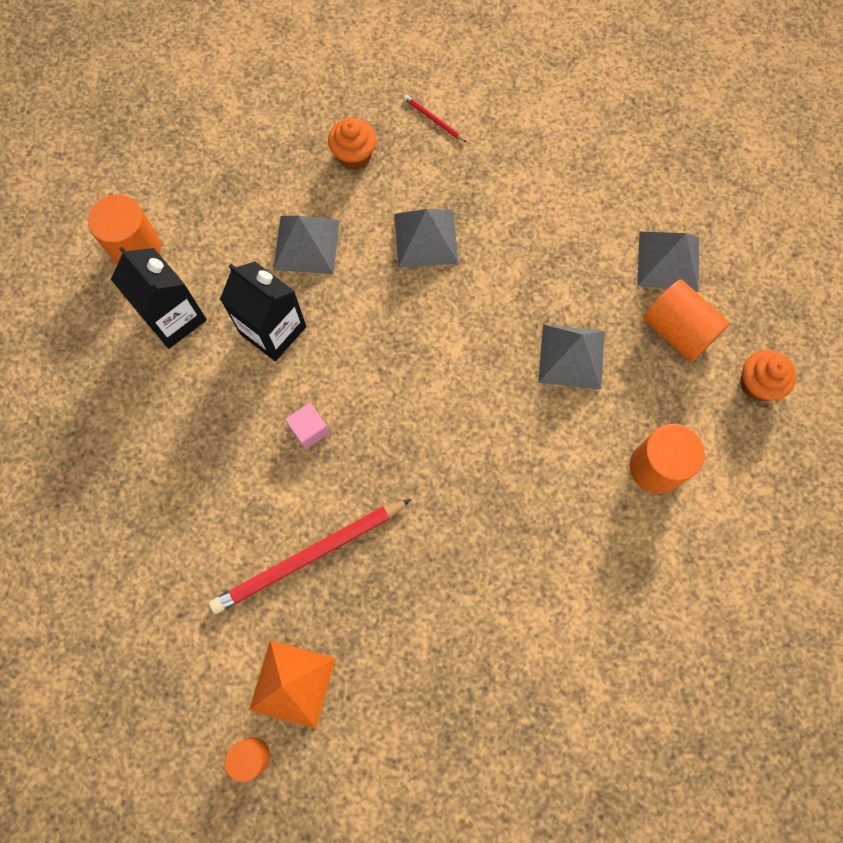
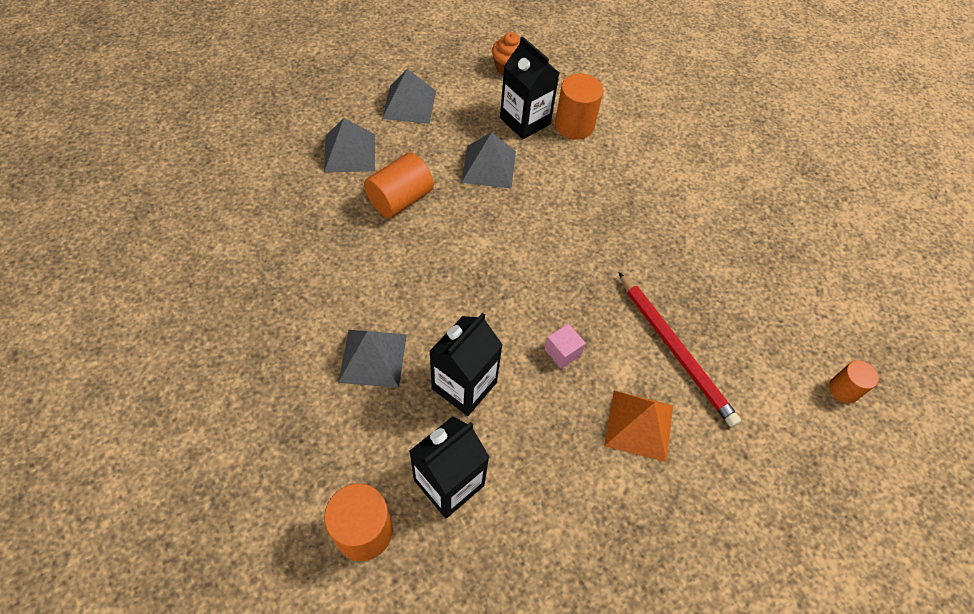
camera: 95 degrees left, 15 degrees down
(292, 684) = (780, 360): orange pyramid -> orange pyramid (639, 425)
(354, 155) = (277, 317): orange cupcake -> none
(426, 238) = (375, 260): grey pyramid -> grey pyramid (349, 153)
(433, 120) = (249, 251): red pencil -> none
(656, 402) = (525, 121): none -> black carton
(677, 330) = (467, 104): orange cylinder -> orange cylinder (400, 199)

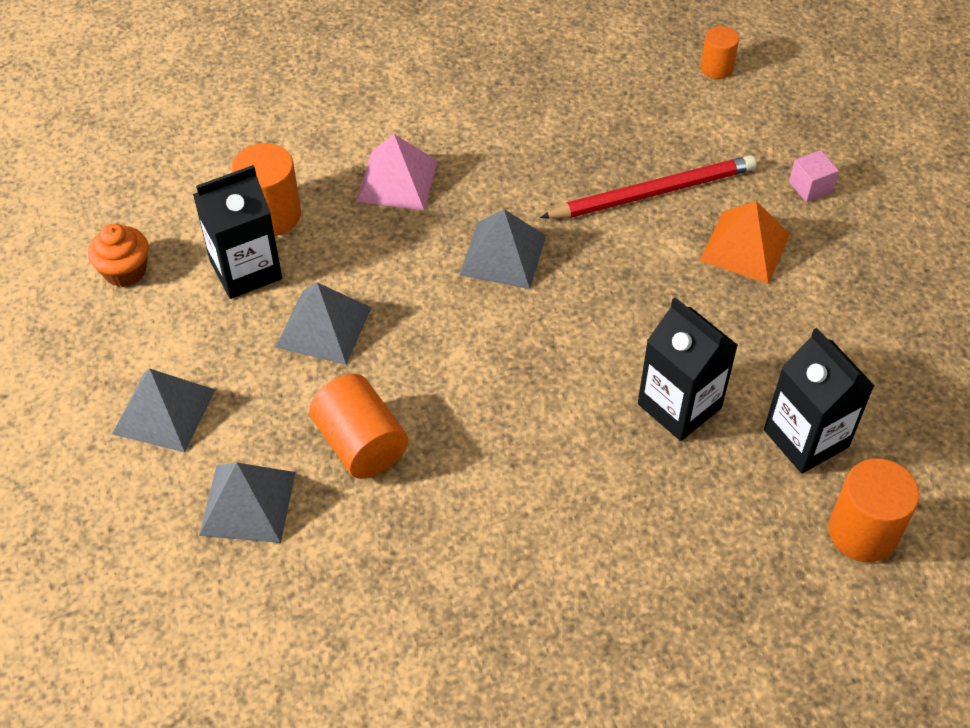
camera: 75 degrees left, 5 degrees down
(373, 358) = (628, 502): grey pyramid -> grey pyramid (503, 255)
(562, 352) = (643, 298): pink cube -> pink cube (810, 187)
(628, 185) = (397, 180): none -> pink pyramid

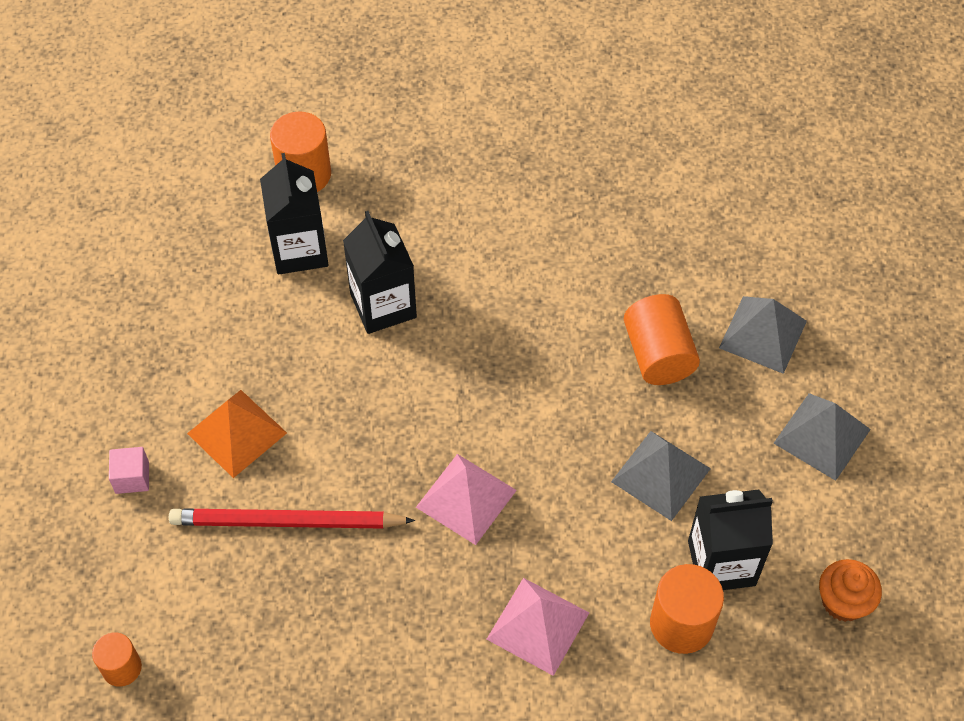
camera: 160 degrees left, 5 degrees up
(503, 255) = (466, 498): grey pyramid -> pink pyramid

